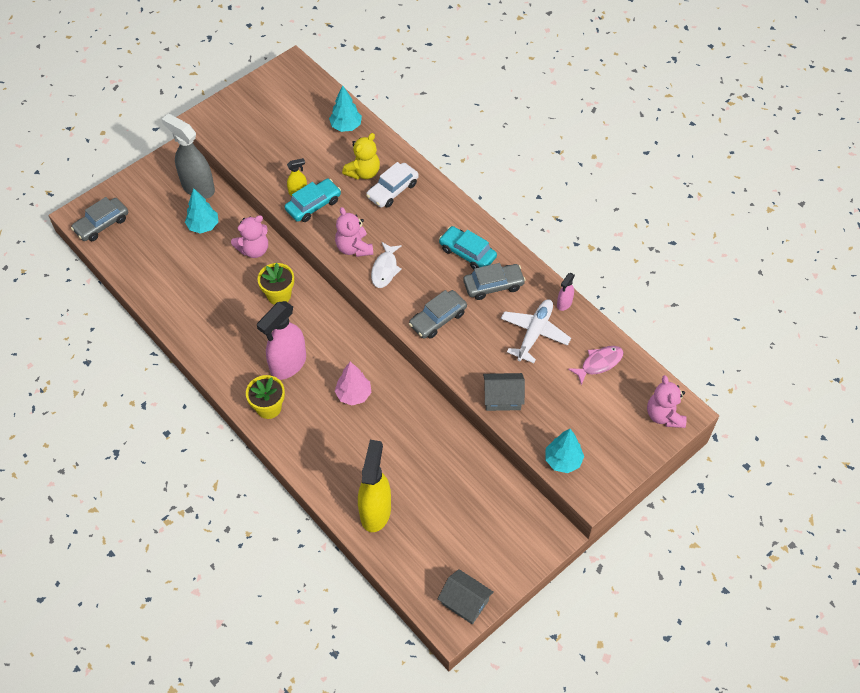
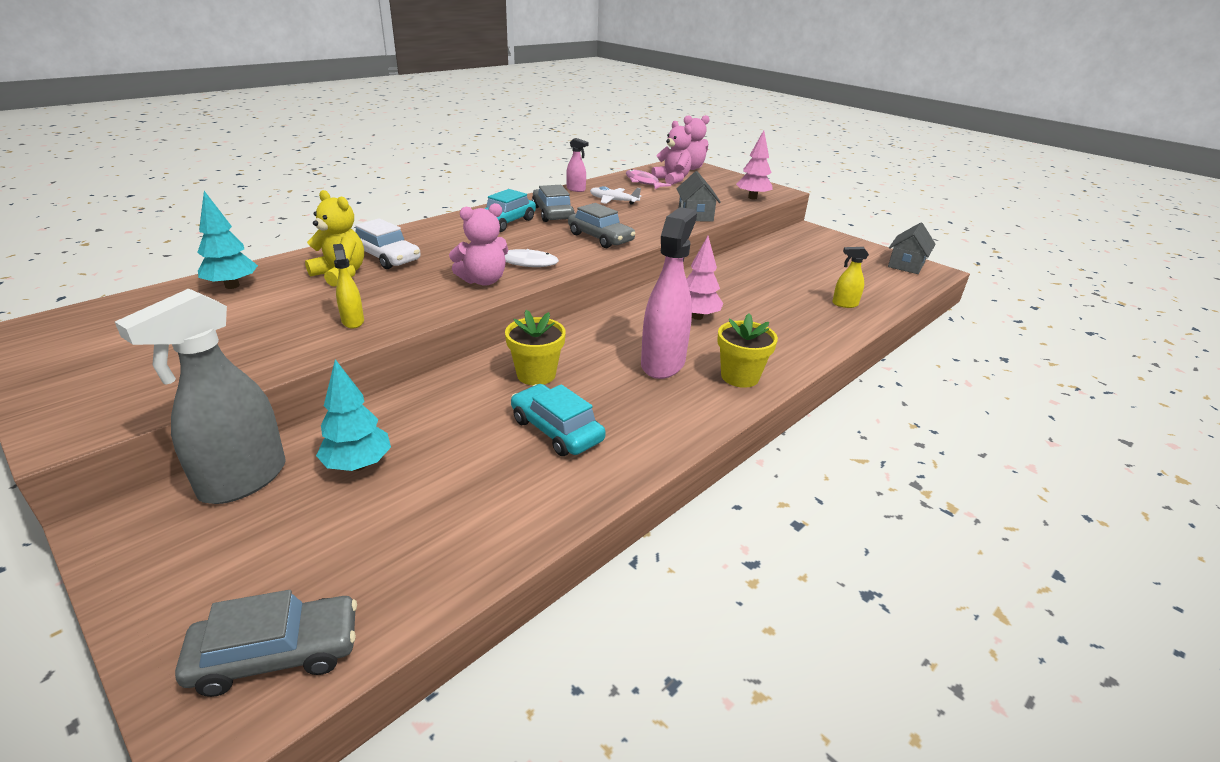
camera: 95 degrees left, 25 degrees down
(102, 224) = (276, 654): grey car -> grey car turned 60 degrees counterclockwise
(254, 249) = (436, 402): pink teddy bear -> pink teddy bear (672, 179)
(288, 365) = (663, 363): pink spray bottle -> pink spray bottle turned 105 degrees counterclockwise
(313, 205) = (389, 309): turquoise car -> turquoise car (556, 430)
(375, 511) = (844, 304): yellow spray bottle -> yellow spray bottle, size x0.47
(534, 333) = (613, 201): white plane -> white plane, size x0.65
(563, 460) = (752, 198): turquoise tree -> pink tree

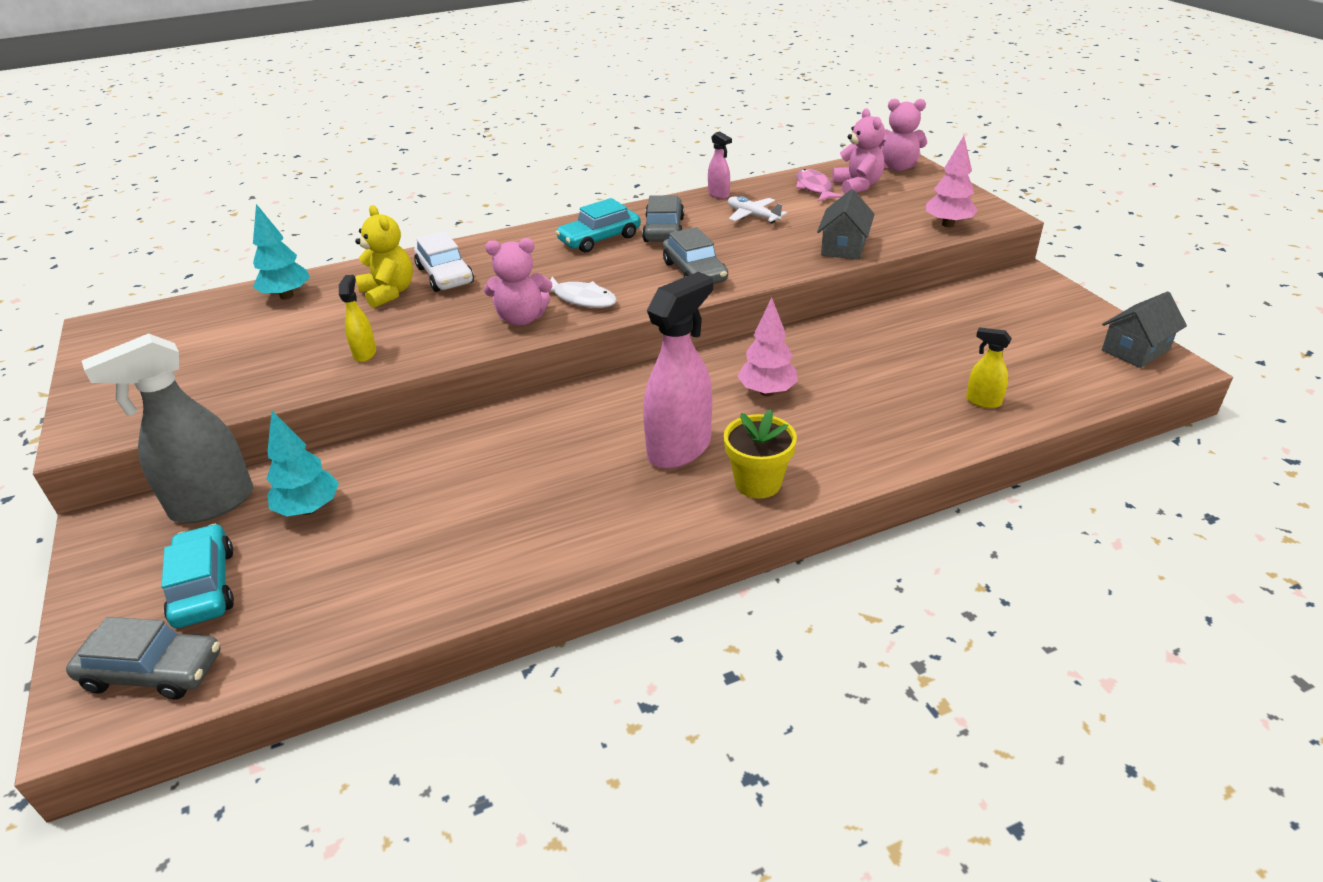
camera: 25 degrees right, 5 degrees up
(536, 374) = (532, 439): yellow flower pot -> none
(556, 430) = (509, 509): turquoise car -> turquoise car (204, 586)

